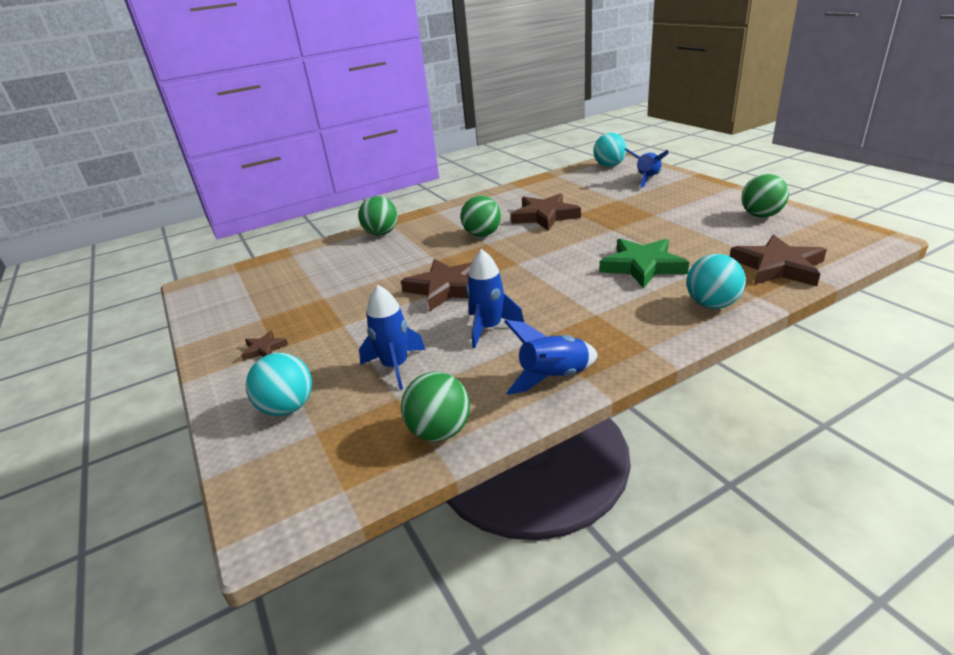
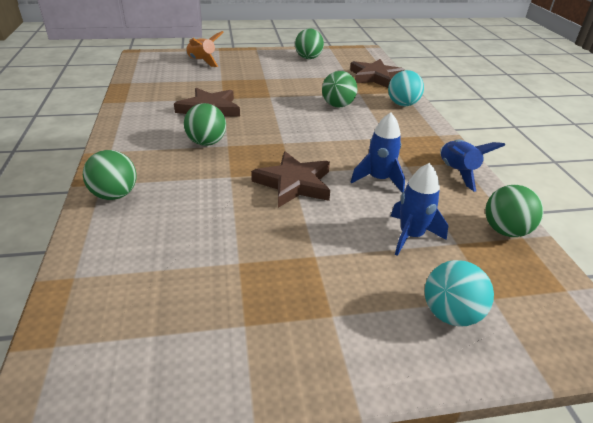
camera: 75 degrees left, 5 degrees up
(264, 349) = (325, 325): brown star -> none
(609, 166) = (150, 62): turquoise ball -> none
(642, 266) = (337, 105): green star -> green ball
(647, 179) = (202, 61): blue rocket -> orange rocket

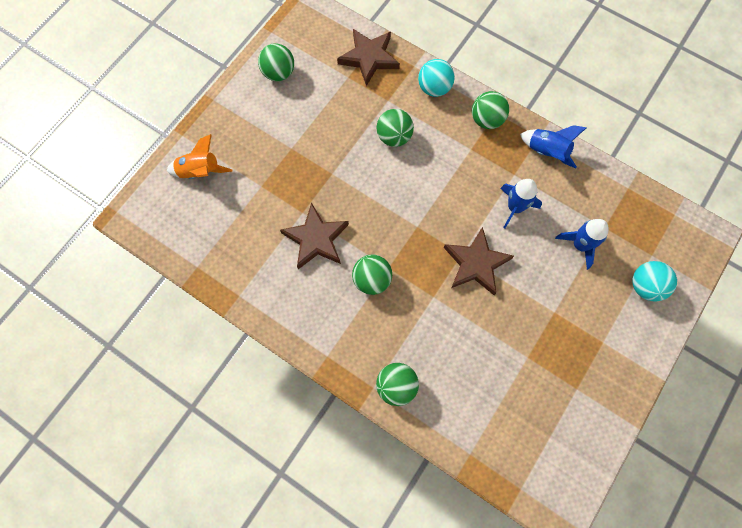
camera: 45 degrees left, 35 degrees up
(505, 231) = (616, 190): green ball -> green ball (486, 120)

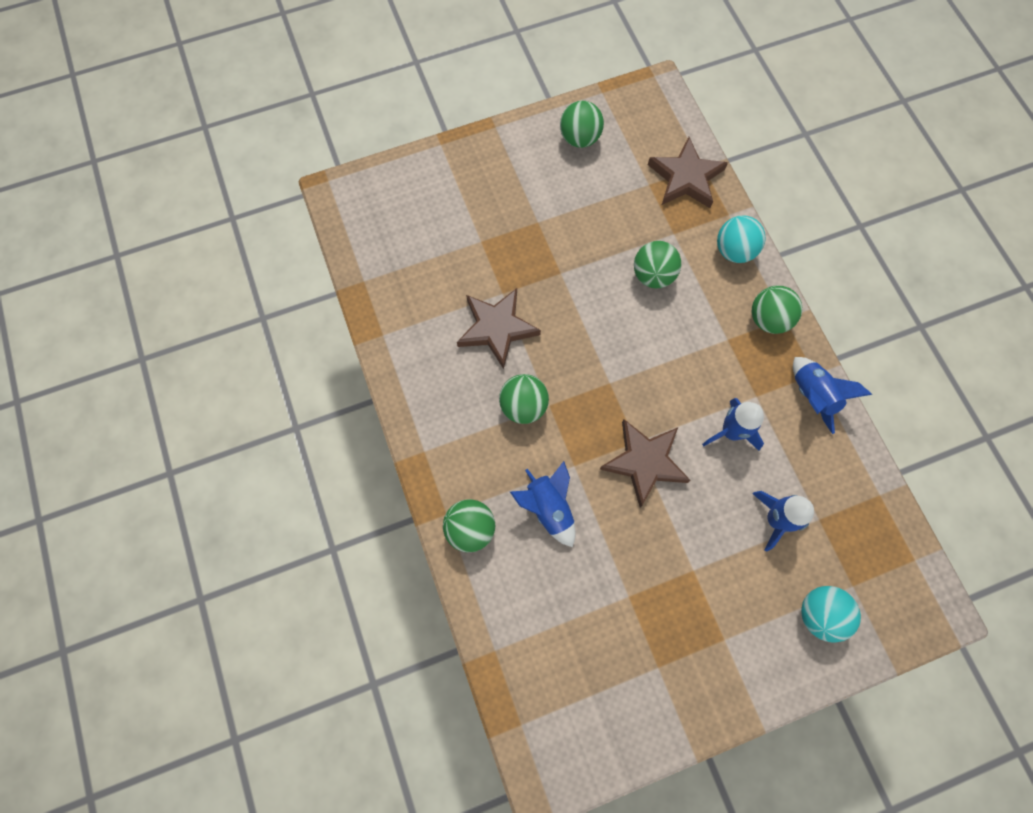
camera: 35 degrees right, 0 degrees up
(200, 172) = (432, 190): orange rocket -> none
(437, 336) = (548, 508): none -> blue rocket

